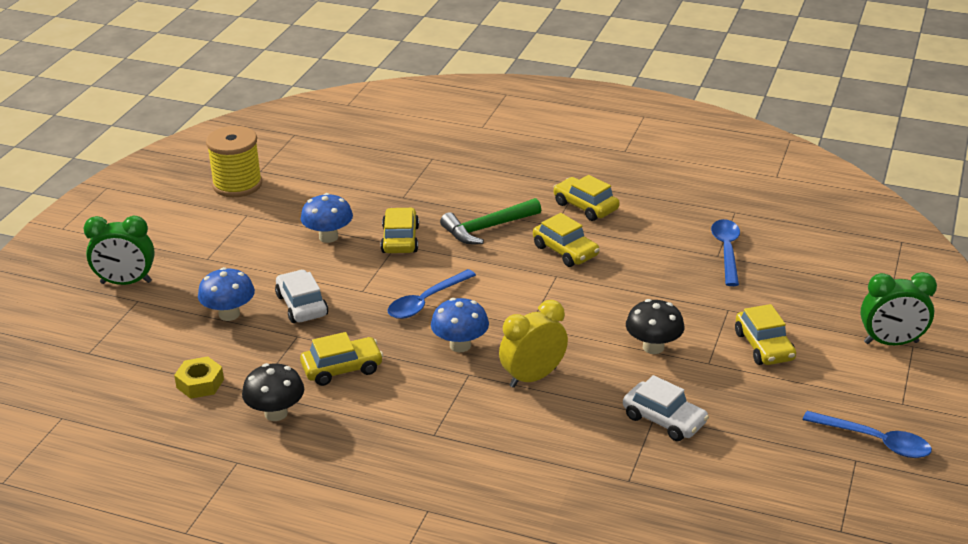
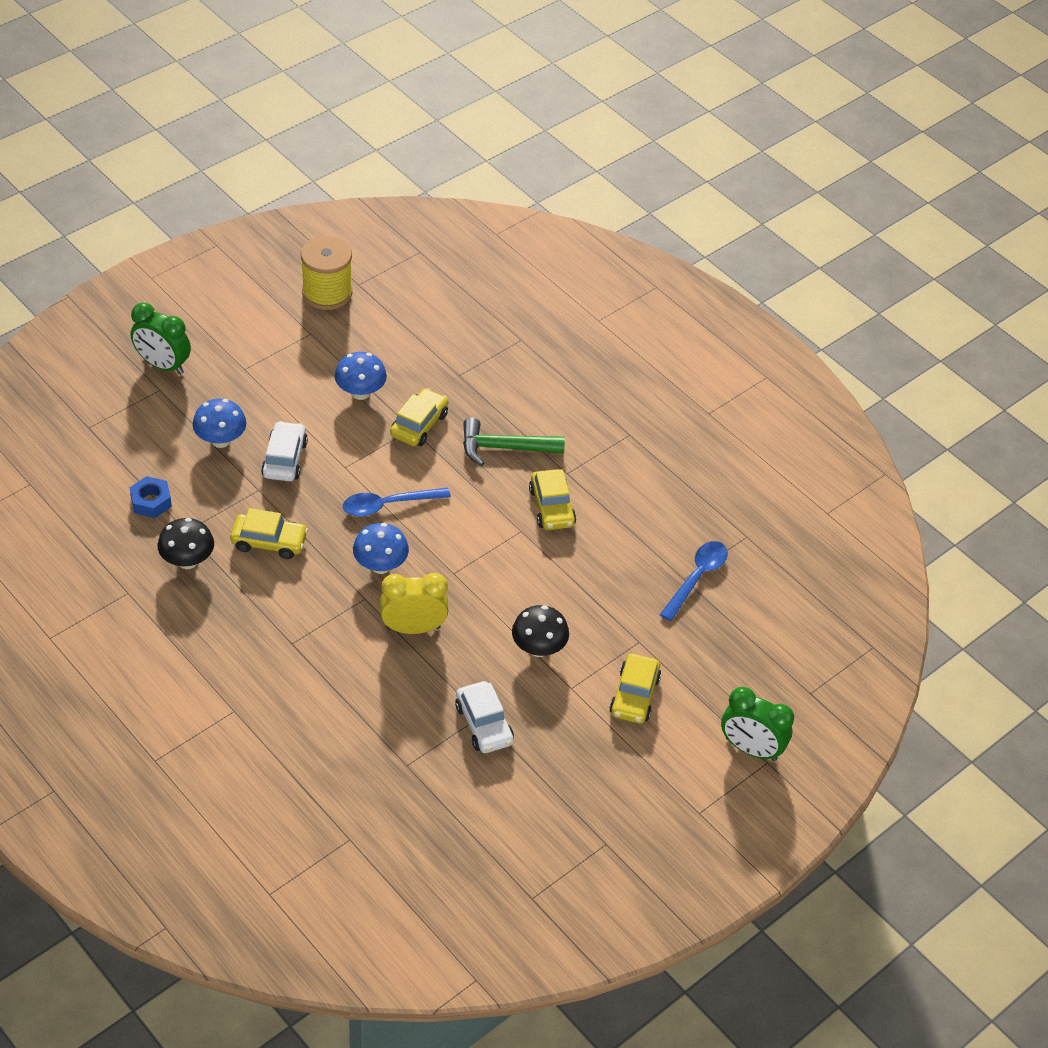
camera: 25 degrees right, 15 degrees up
(200, 383) = (151, 502): yellow nut -> blue nut
(585, 206) = (613, 464): yellow car -> none
(875, 441) = (639, 835): blue spoon -> none

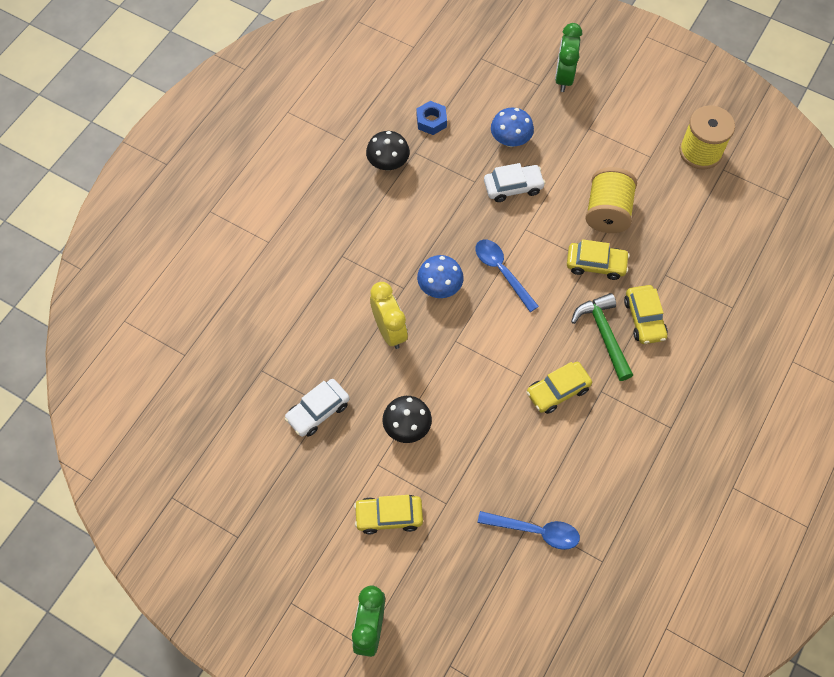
camera: 75 degrees right, 15 degrees up
(269, 542) = (428, 207): yellow car -> yellow car (644, 319)
(360, 392) = (607, 212): blue mushroom -> yellow spool

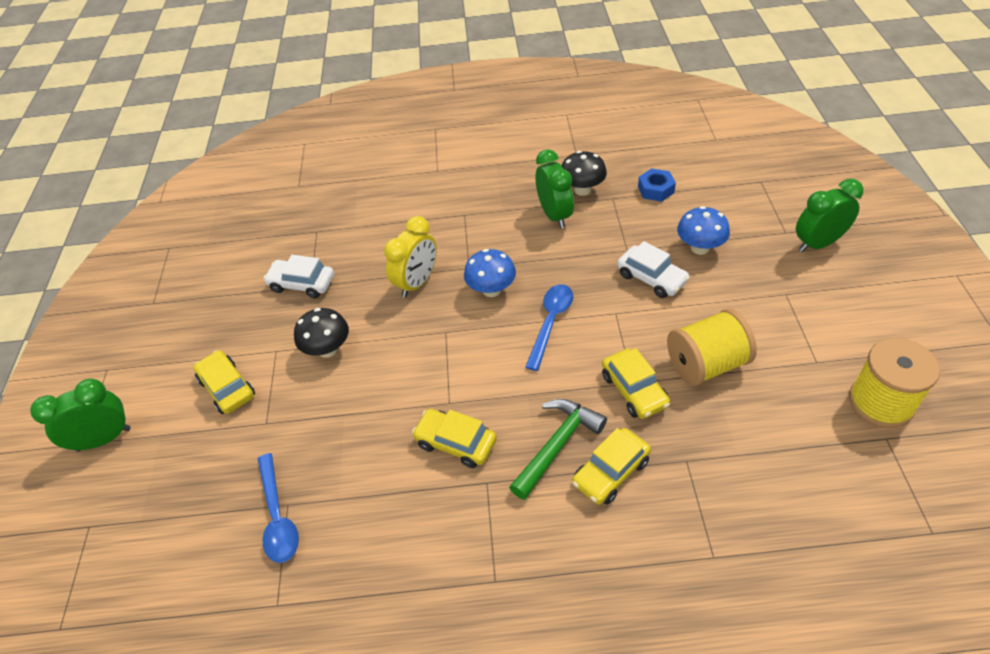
camera: 60 degrees right, 15 degrees down
(399, 199) = (554, 215): none -> green clock

